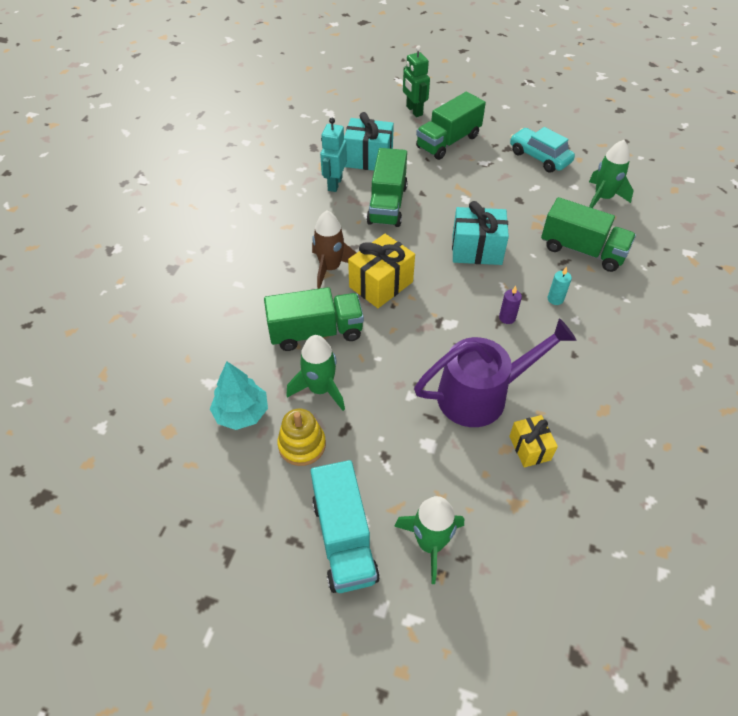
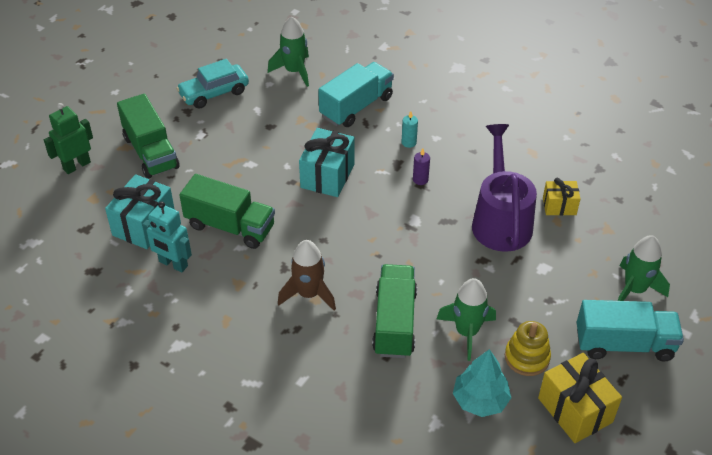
camera: 75 degrees left, 5 degrees down
(381, 284) = (347, 258): yellow gift -> yellow gift (575, 410)
(414, 111) = (76, 165): green robot -> green robot turned 150 degrees clockwise
(582, 250) = (356, 107): green truck -> turquoise truck

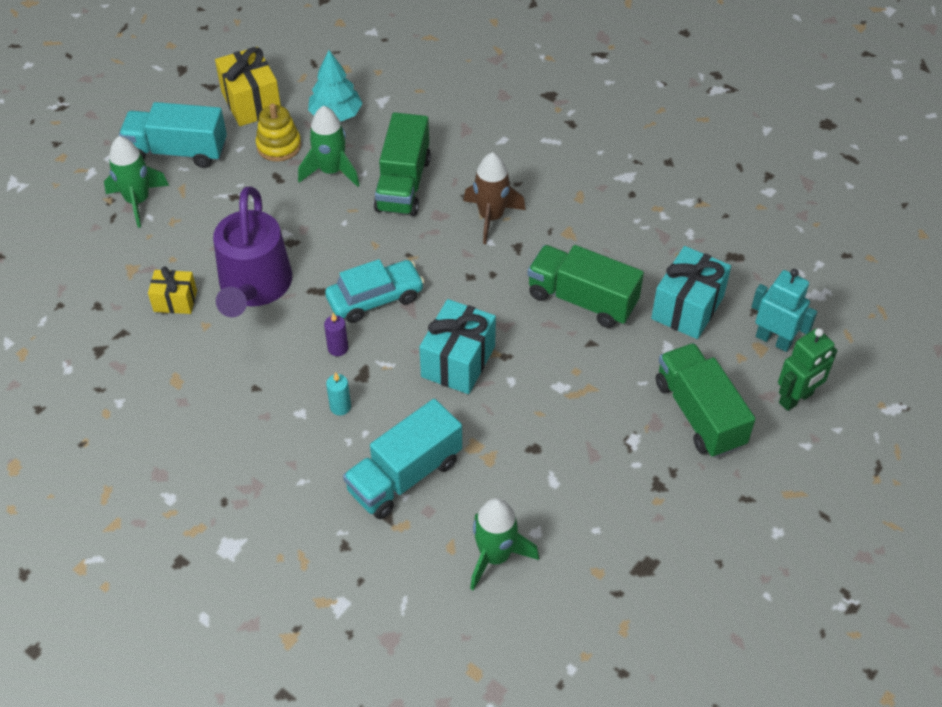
camera: 175 degrees left, 5 degrees up
(173, 264) = (644, 258): turquoise robot -> turquoise robot (773, 340)
(214, 93) = (621, 518): turquoise car -> turquoise car (375, 298)

